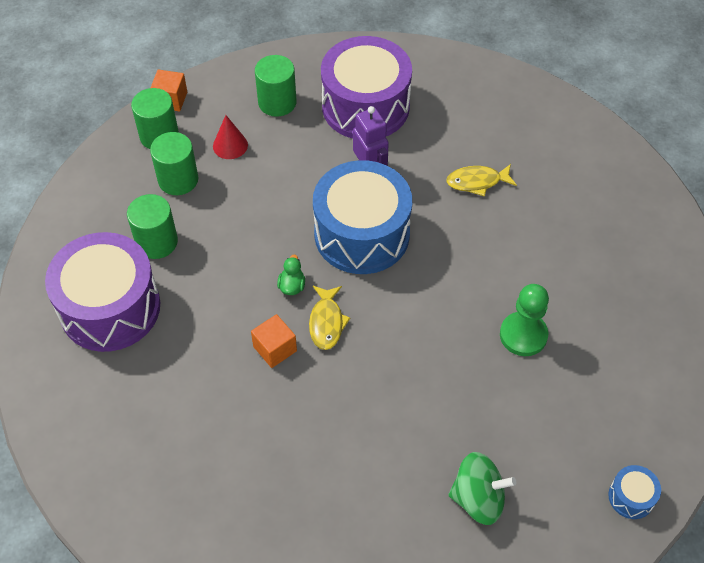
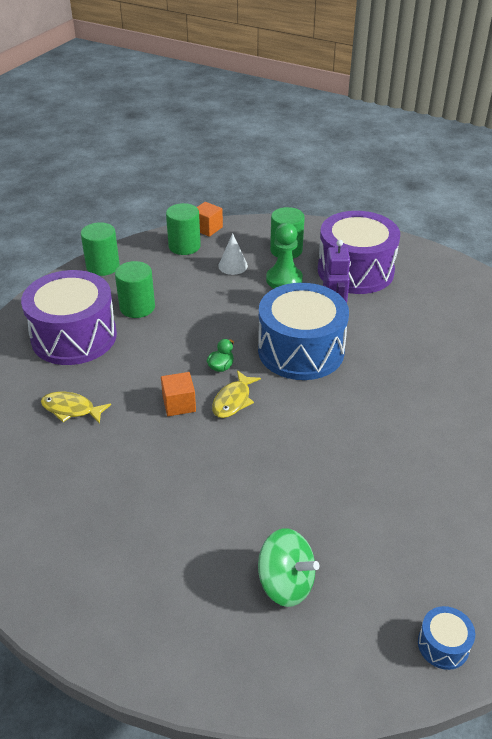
camera: 25 degrees right, 15 degrees down
(178, 180) = (180, 275): green cylinder -> green cylinder (103, 266)
(230, 145) = (233, 266): red cone -> white cone
(477, 182) = (422, 345): yellow fish -> yellow fish (71, 409)
(523, 335) = (403, 468): green pawn -> green pawn (284, 279)

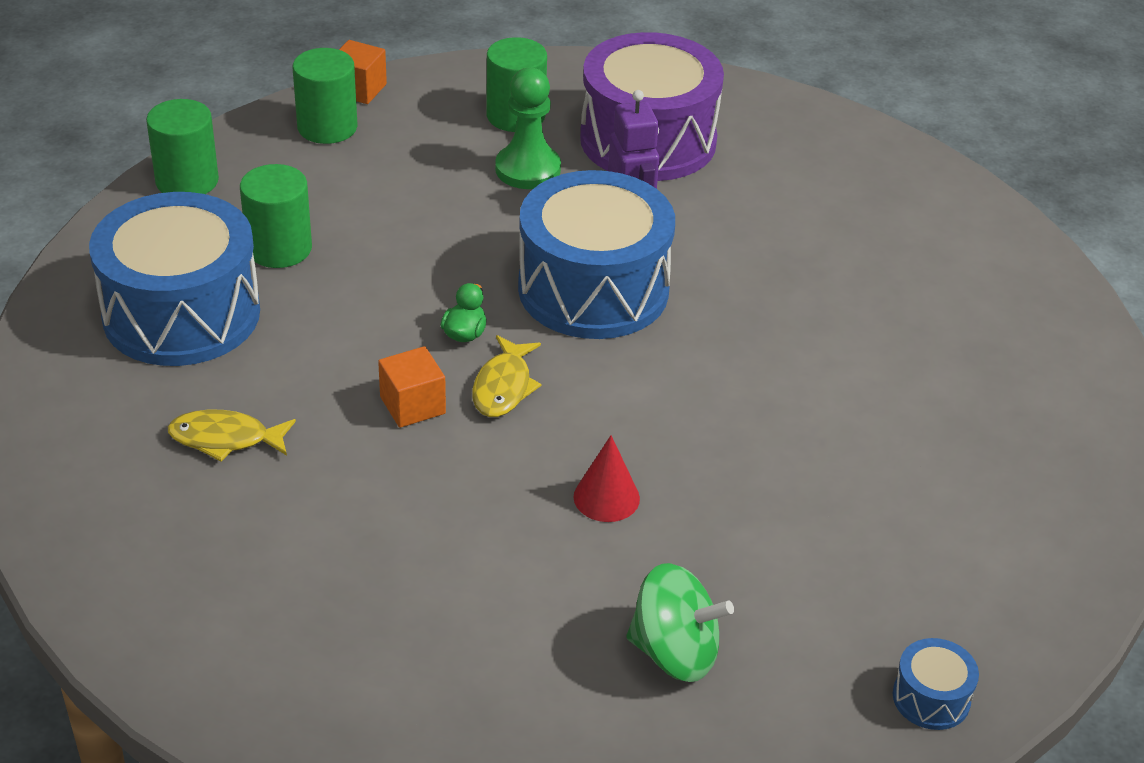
camera: 15 degrees left, 0 degrees up
(74, 336) = (181, 314): purple drum -> blue drum
(233, 266) = (428, 154): white cone -> none
(272, 476) = (606, 497): none -> red cone

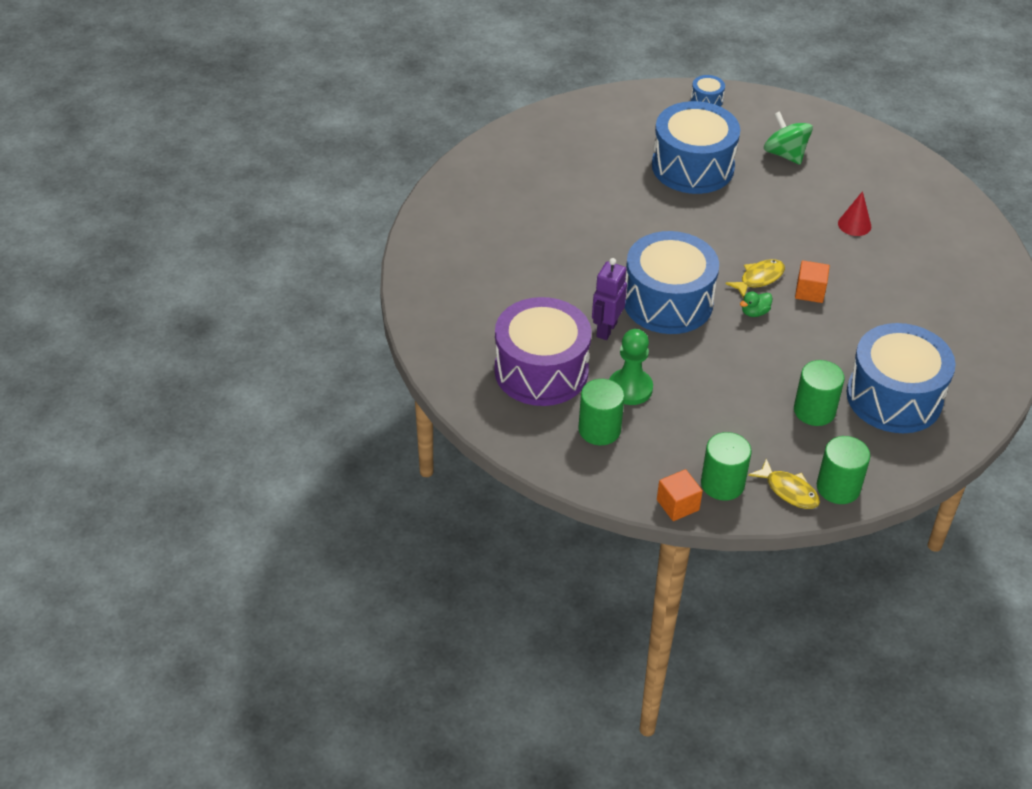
camera: 140 degrees left, 5 degrees up
(225, 439) = (911, 320): yellow fish -> yellow fish (789, 490)
(606, 497) = (758, 213): red cone -> red cone (854, 225)
(793, 528) = (692, 167): none -> blue drum

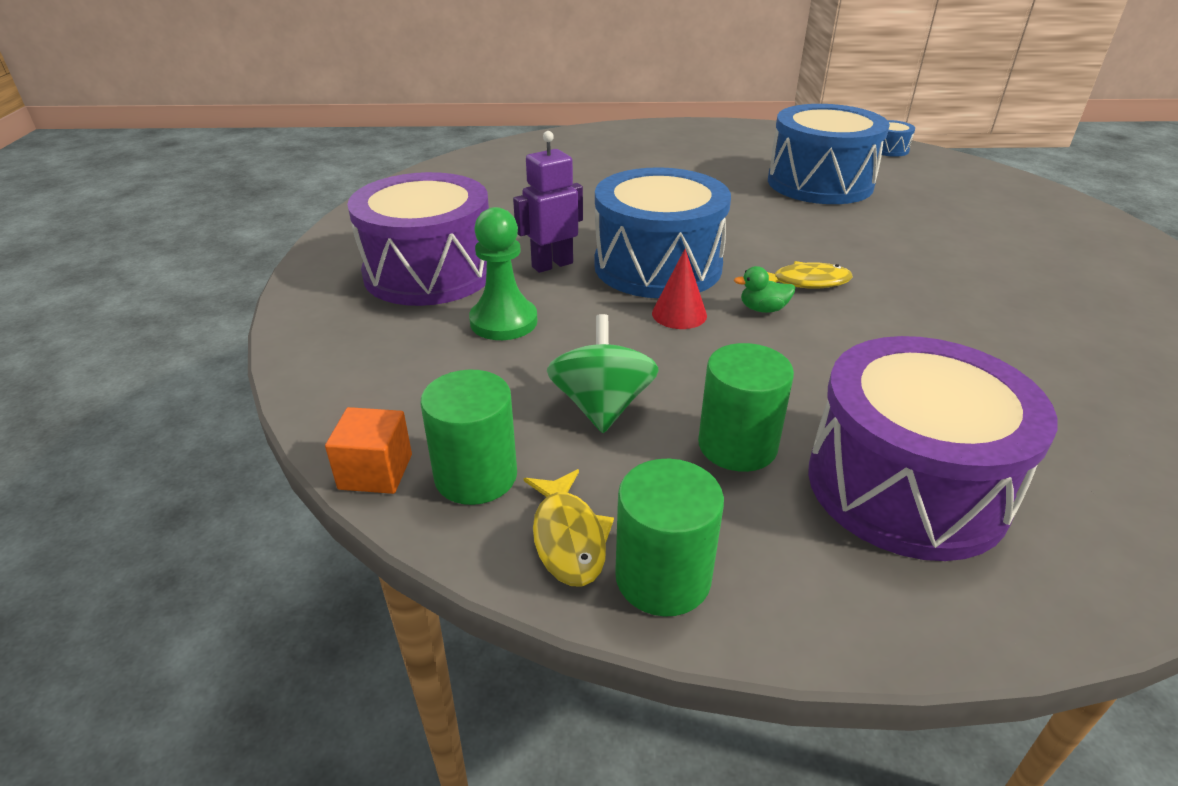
camera: 35 degrees right, 10 degrees down
(599, 430) = (407, 345): green cylinder -> none
(785, 154) = (951, 201): green spinning top -> green spinning top (602, 406)
(810, 291) = (869, 315): orange cube -> none
(854, 225) = (1002, 276): red cone -> red cone (679, 314)
(894, 397) = (906, 485): blue drum -> purple drum

